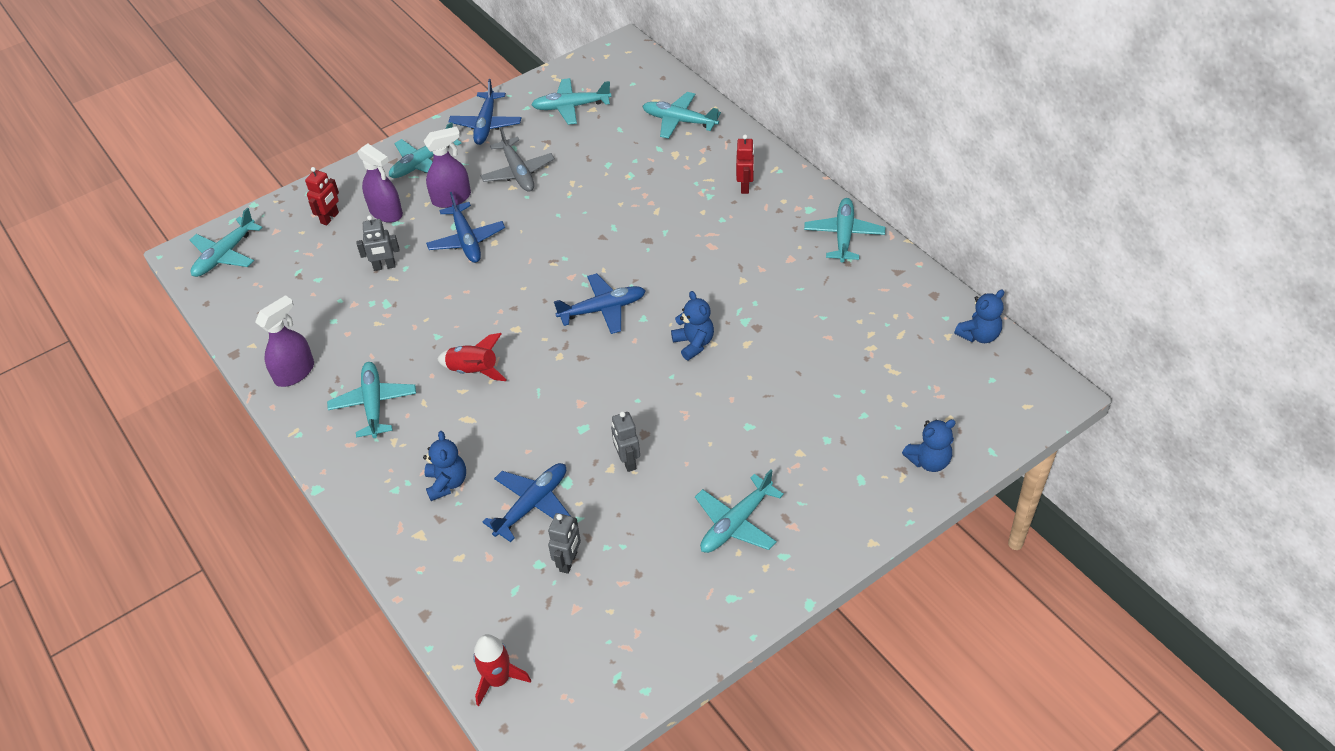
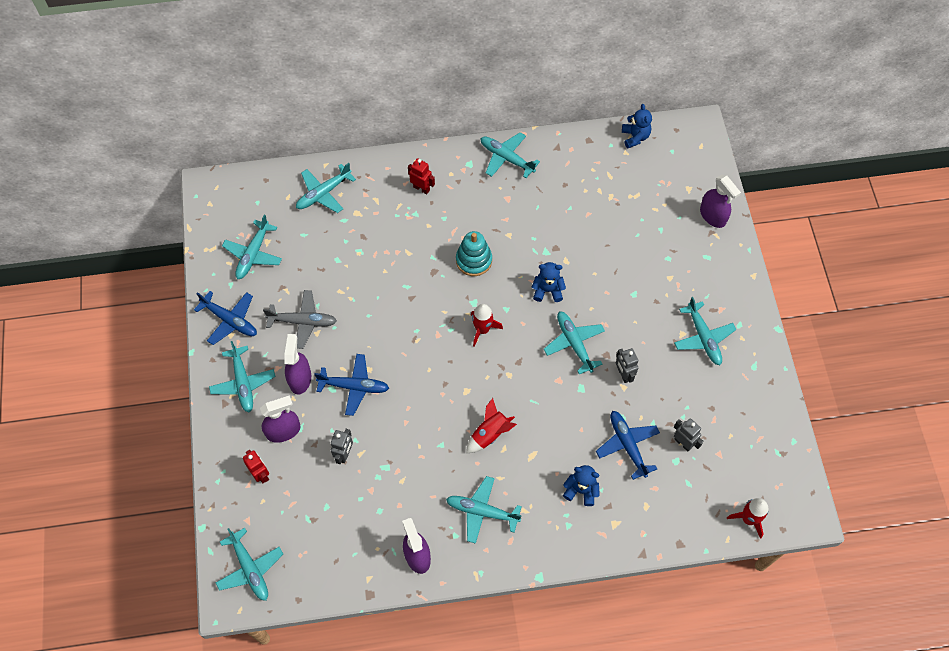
camera: 65 degrees left, 15 degrees up
(602, 309) = (482, 329): blue plane -> red rocket
(627, 461) = (623, 374): grey robot -> grey robot turned 60 degrees clockwise
(638, 397) = (574, 344): none -> turquoise plane
(686, 265) = (474, 260): none -> turquoise stacking toy
(929, 461) = (713, 216): blue teddy bear -> purple spray bottle

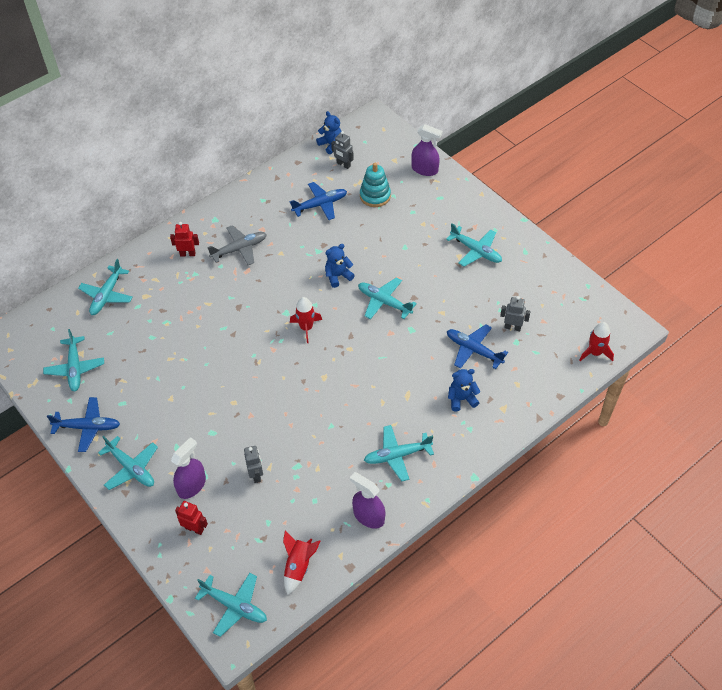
camera: 30 degrees left, 10 degrees down
(300, 378) = (179, 439): purple spray bottle -> none
(302, 321) = (153, 396): grey plane -> grey plane (239, 249)
(354, 386) = (229, 421): blue plane -> blue plane (320, 205)
(474, 260) = (265, 283): turquoise stacking toy -> turquoise stacking toy (375, 196)
(490, 434) = (364, 397): red rocket -> red rocket (298, 566)
(507, 158) = (242, 202): turquoise plane -> none
(623, 374) = (436, 304): grey robot -> grey robot (343, 164)

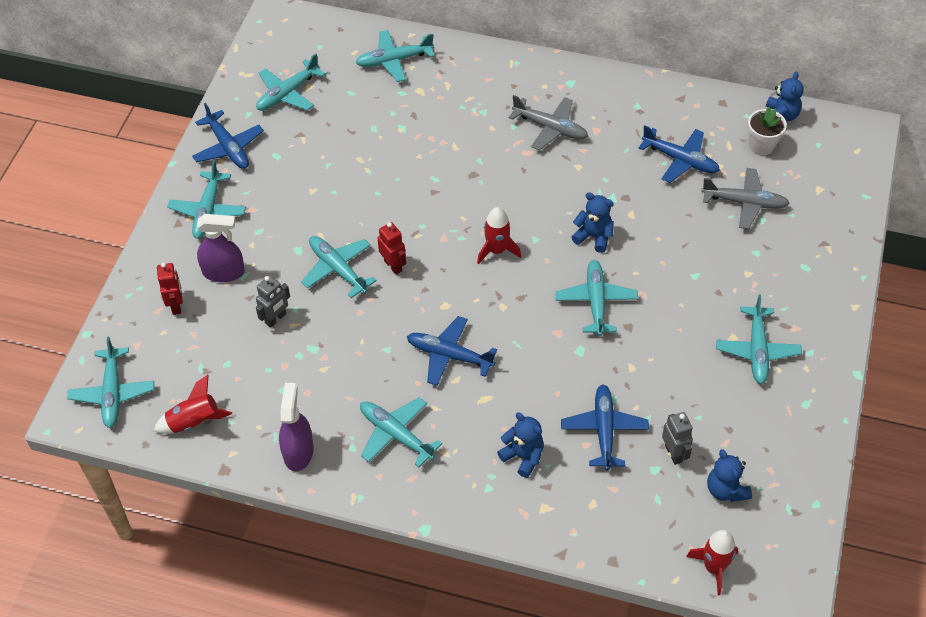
camera: 55 degrees right, 0 degrees up
(187, 254) = (503, 89): red robot -> red robot (393, 266)
(247, 418) = (338, 269): none -> turquoise plane
(343, 164) = (761, 145): grey robot -> white flower pot
(362, 395) = (449, 355): none -> blue plane
(375, 196) = (744, 202): turquoise stacking toy -> grey plane
(425, 169) = (835, 227): purple spray bottle -> none
(552, 318) = (725, 490): none -> blue teddy bear

